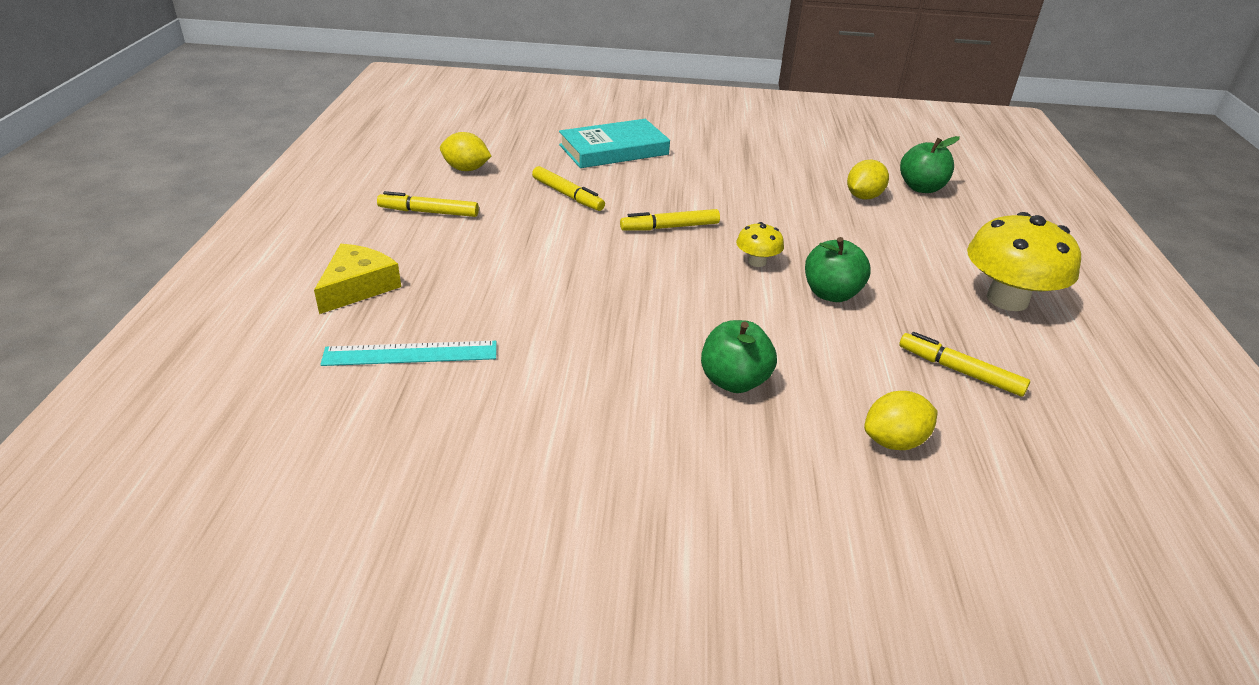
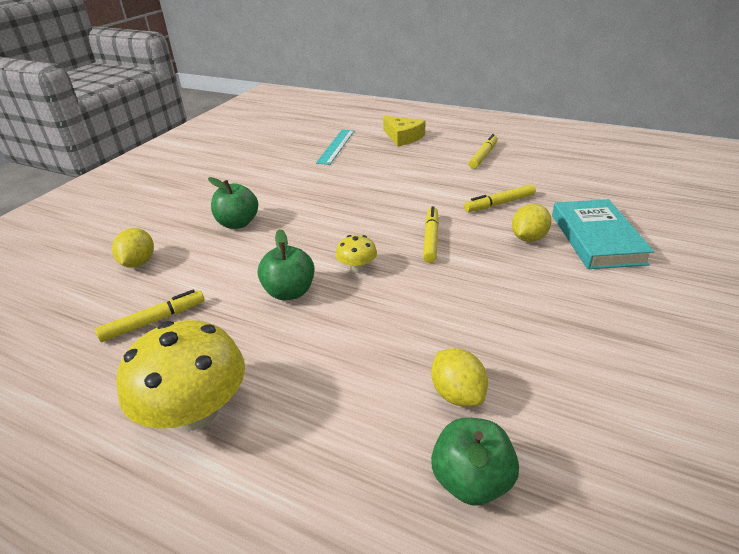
camera: 115 degrees right, 0 degrees up
(466, 169) = (551, 171): yellow lemon -> yellow lemon (528, 238)

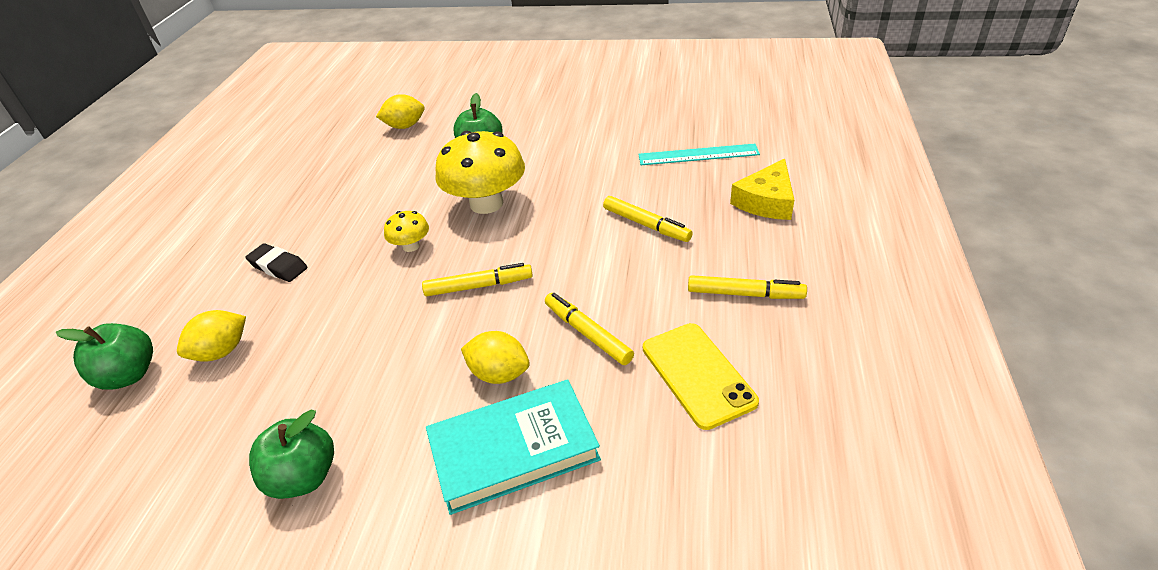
camera: 75 degrees right, 5 degrees up
(154, 321) = (326, 164): yellow marker -> yellow marker (646, 225)
(196, 411) = (224, 219): yellow mushroom -> yellow mushroom (486, 203)
(289, 292) = (367, 217): green apple -> green apple (303, 477)
(333, 355) = (278, 266): none -> black eraser
(544, 177) = (697, 374): none -> yellow phone

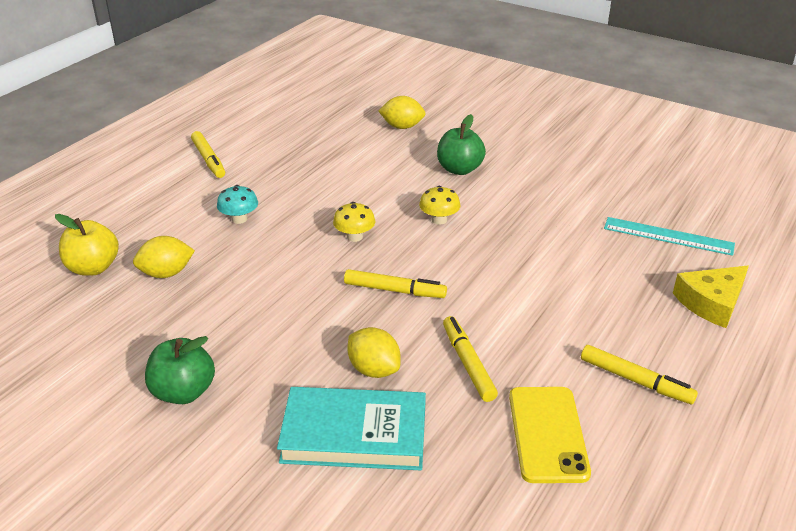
camera: 20 degrees right, 5 degrees down
(129, 375) = (93, 268): green apple -> yellow apple
(278, 266) = (239, 219): black eraser -> turquoise mushroom
(486, 203) = (439, 220): yellow mushroom -> yellow mushroom, size x0.48
(646, 225) = (577, 286): yellow marker -> yellow marker (209, 160)

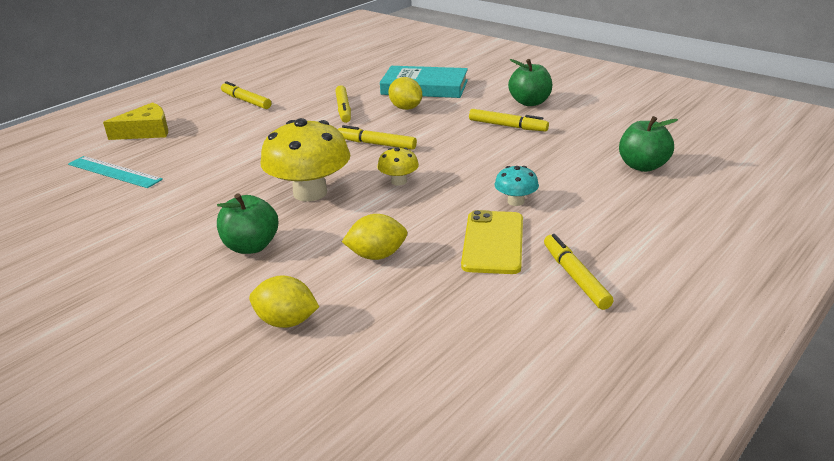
camera: 170 degrees left, 5 degrees down
(93, 268) = (643, 166): yellow apple -> green apple
(166, 273) = (572, 160): yellow lemon -> yellow lemon (377, 255)
(228, 332) = (507, 126): none -> yellow marker
(439, 220) = (310, 193): yellow mushroom -> yellow mushroom, size x2.09
(547, 434) = (316, 86): yellow phone -> yellow phone (493, 242)

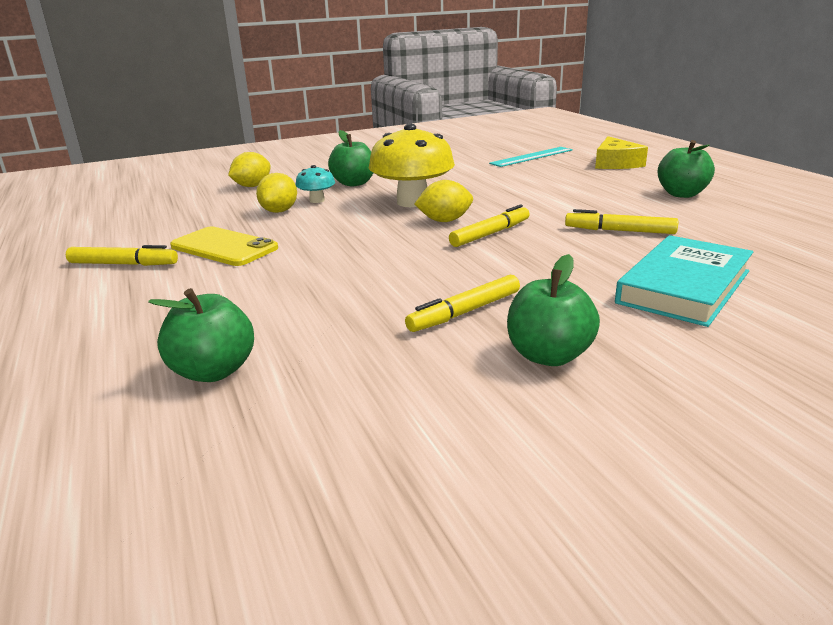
camera: 115 degrees right, 5 degrees down
(246, 101) = (682, 194): yellow marker -> green apple
(399, 181) = (387, 232): yellow mushroom -> none
(406, 108) = (596, 262): yellow lemon -> yellow lemon (444, 221)
(515, 201) = (269, 270): turquoise mushroom -> turquoise mushroom (317, 200)

